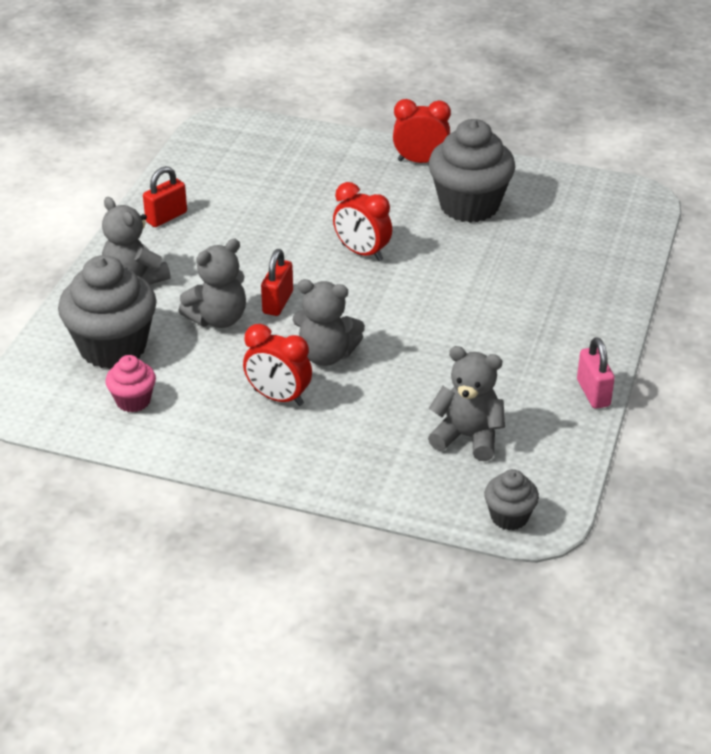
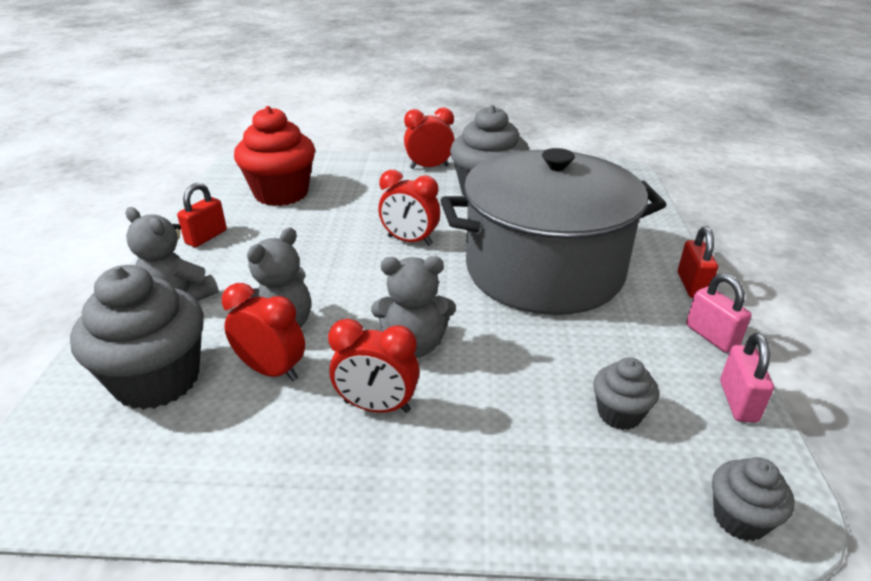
camera: 15 degrees left, 5 degrees down
(133, 401) = (190, 447): pink cupcake -> none
(203, 355) = (272, 370): none -> red clock
(249, 174) = (281, 193): none -> red cupcake
(278, 302) = (342, 298): red padlock -> red padlock (692, 285)
(467, 437) = (619, 414): grey teddy bear -> grey cupcake
(479, 305) = (544, 270): none -> grey pot
(572, 446) = (738, 401): none -> pink padlock

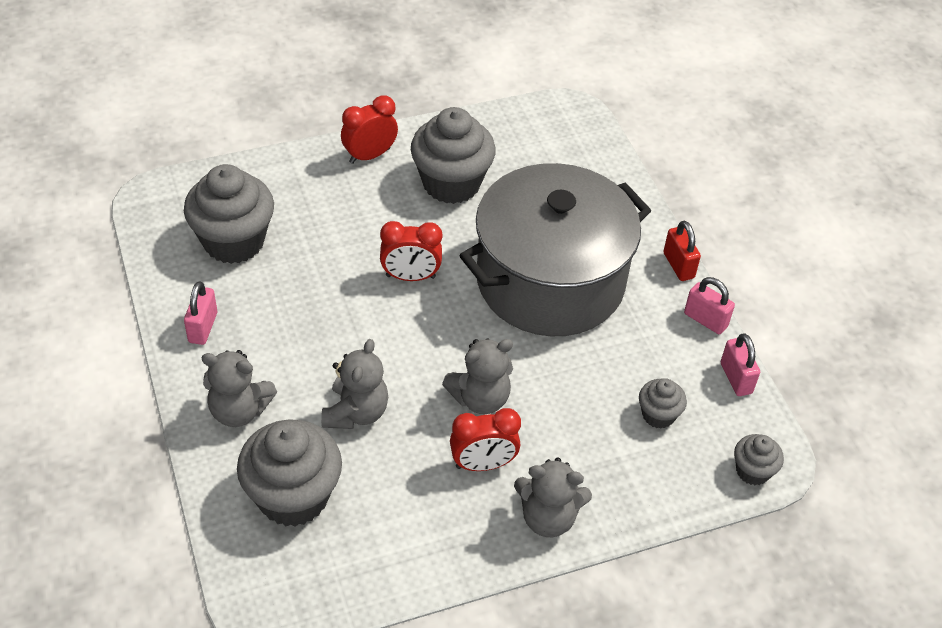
camera: 25 degrees left, 15 degrees up
(206, 237) = (203, 327): red padlock -> pink padlock
(272, 370) = (380, 458): red clock -> none
(281, 193) = (234, 241): red cupcake -> grey cupcake
(420, 489) = (548, 517): none -> grey teddy bear

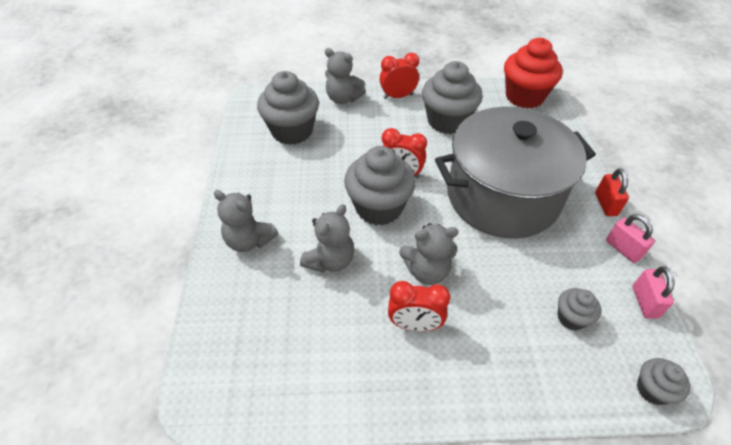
camera: 20 degrees right, 0 degrees up
(203, 327) = (249, 180): pink padlock -> none
(293, 496) = (260, 314): grey cupcake -> grey cupcake (379, 207)
(548, 517) = (457, 385): grey teddy bear -> grey teddy bear (343, 98)
(549, 124) = (524, 96): none -> red cupcake

